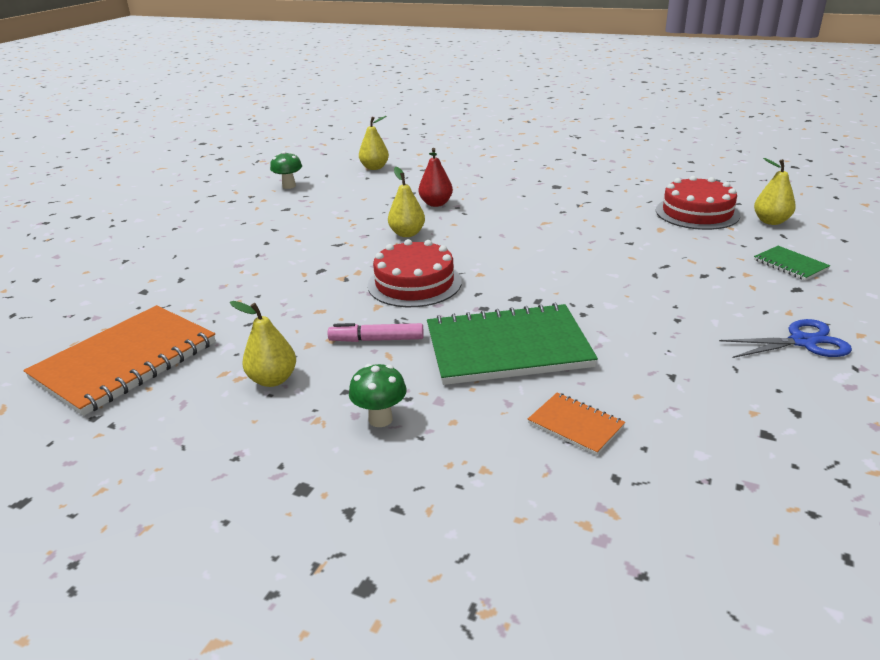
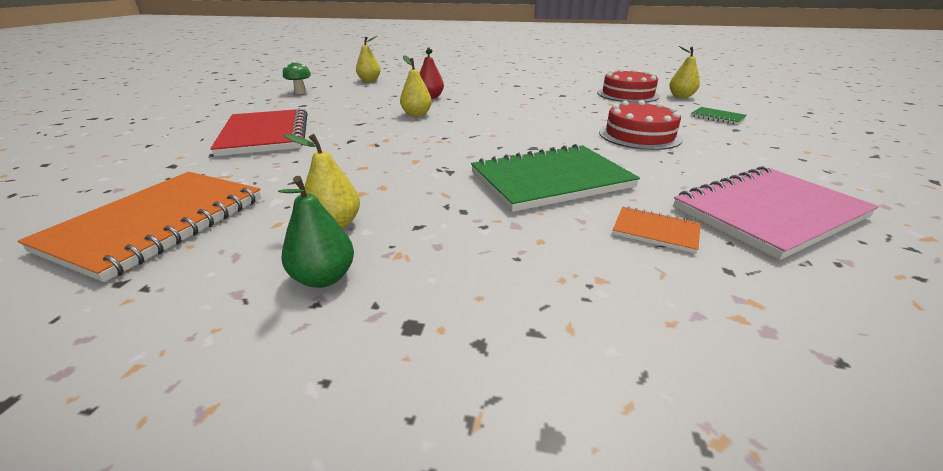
camera: 15 degrees left, 0 degrees up
(237, 254) = (266, 135): none -> red notebook
(248, 435) = (324, 278): none -> green pear
(376, 340) = (428, 184): pink marker -> none
(380, 419) = (466, 247): green mushroom -> none
(414, 283) = (440, 144): red cake -> red cake (639, 135)
(721, 417) = (768, 212): none -> pink notebook
(802, 342) = (773, 158): blue scissors -> none

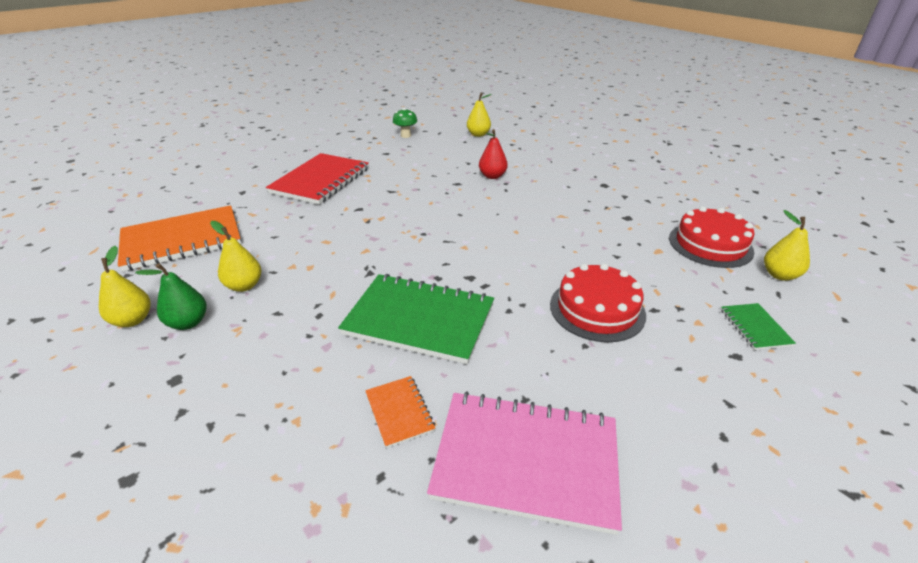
camera: 40 degrees right, 5 degrees up
(416, 115) = (446, 196): yellow pear -> yellow pear (132, 320)

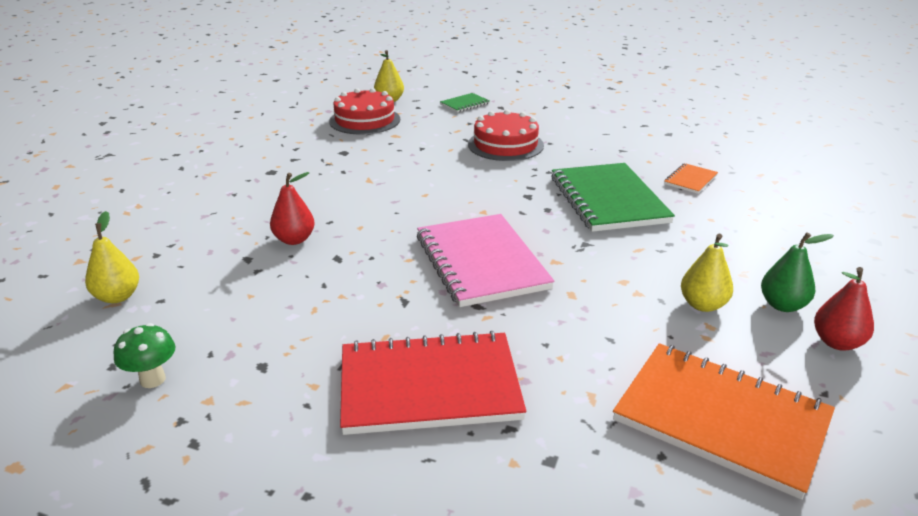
camera: 120 degrees left, 5 degrees down
(132, 320) = (837, 342): yellow pear -> red pear
(526, 460) = (659, 142): pink notebook -> pink notebook (481, 262)

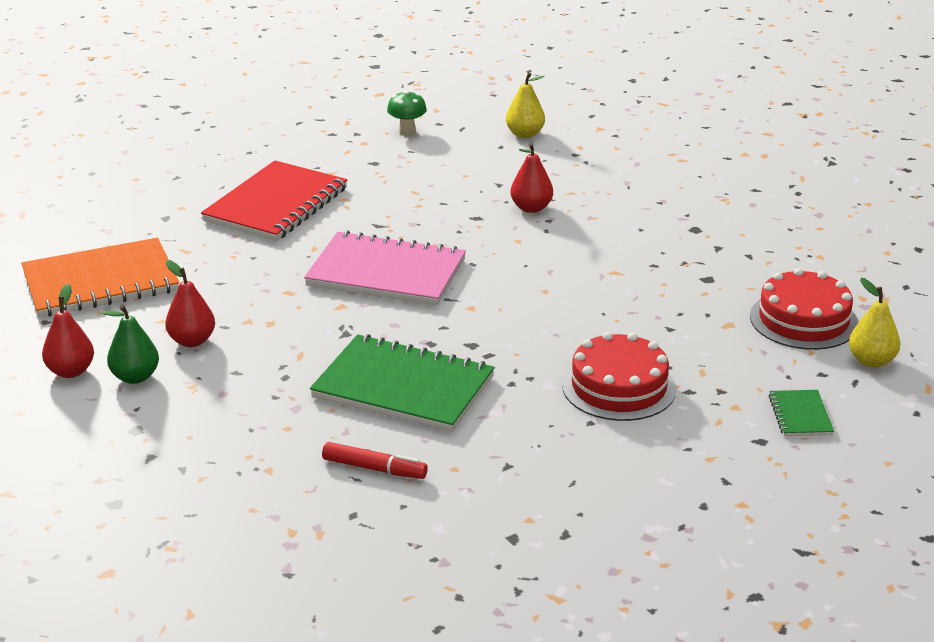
camera: 125 degrees right, 0 degrees up
(690, 180) = (374, 469): orange notebook -> red marker
(702, 305) = (192, 341): yellow pear -> red pear

